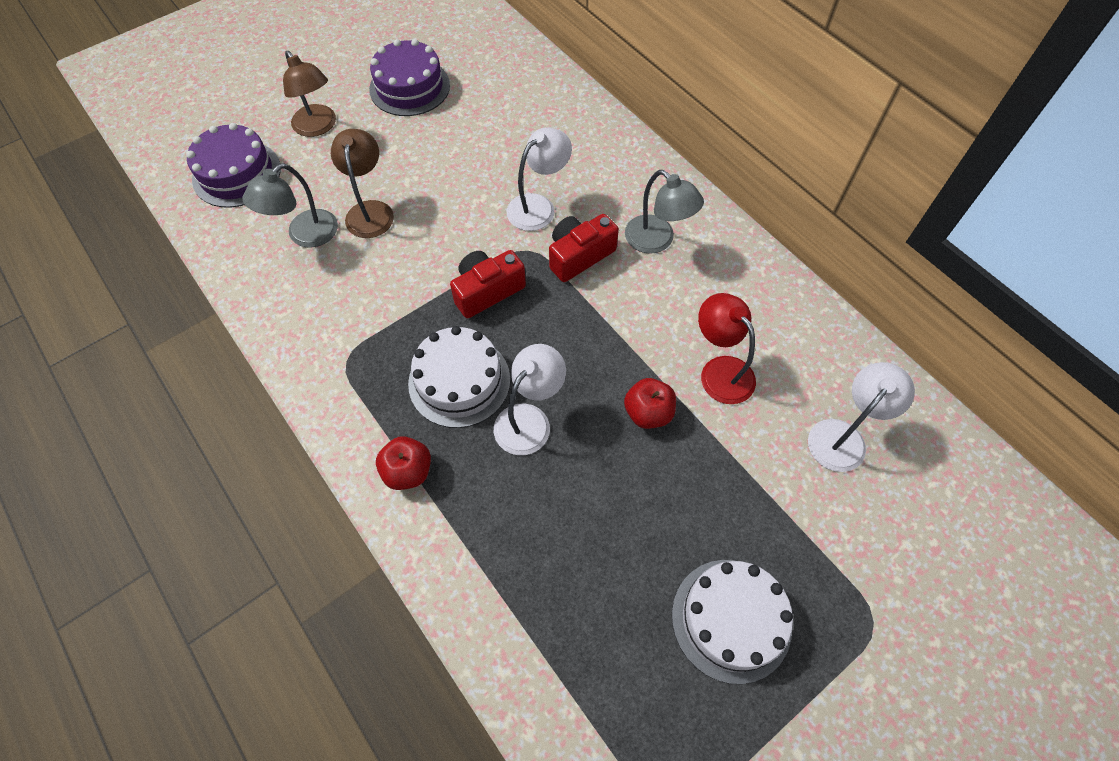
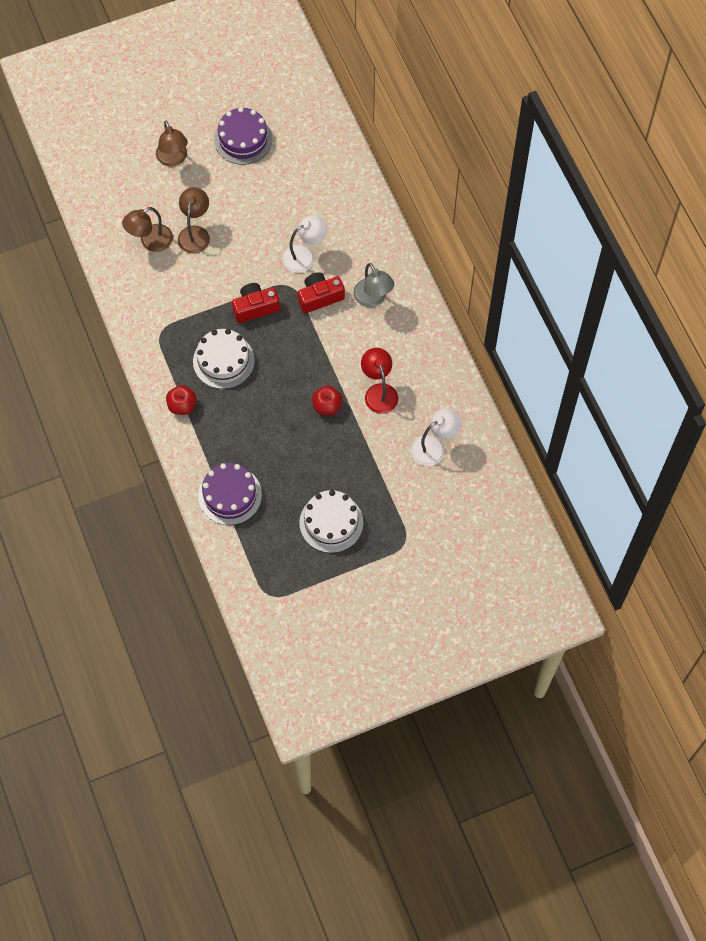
camera: 15 degrees right, 5 degrees up
(236, 174) = (114, 184): purple cake -> purple cake (230, 495)
(305, 235) = (150, 241): grey lamp -> brown lamp
(529, 419) = (258, 393): white lamp -> none

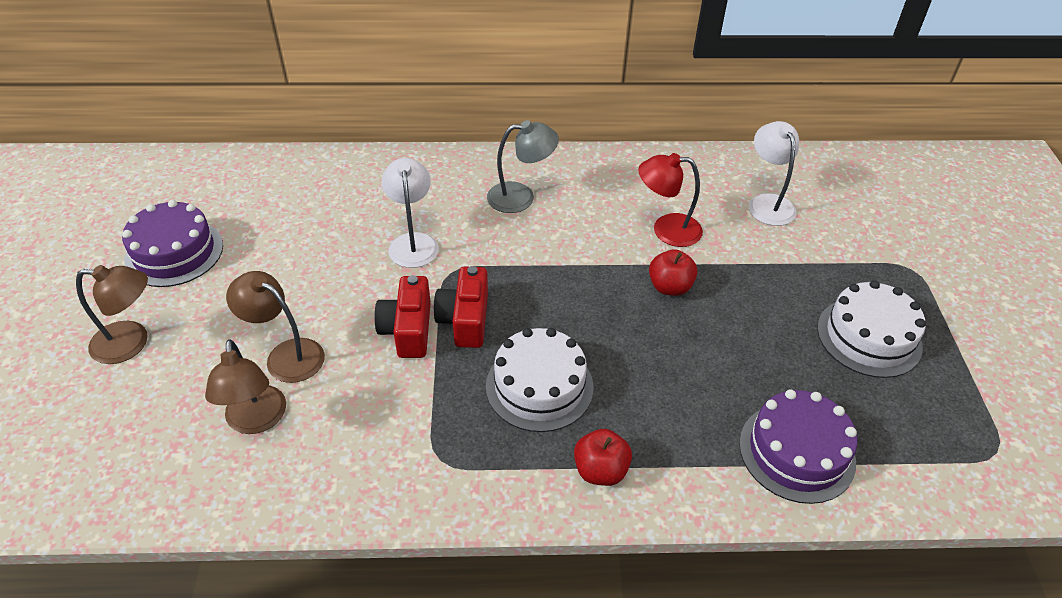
camera: 70 degrees left, 20 degrees down
(320, 297) = (489, 246): red camera -> red camera (408, 330)

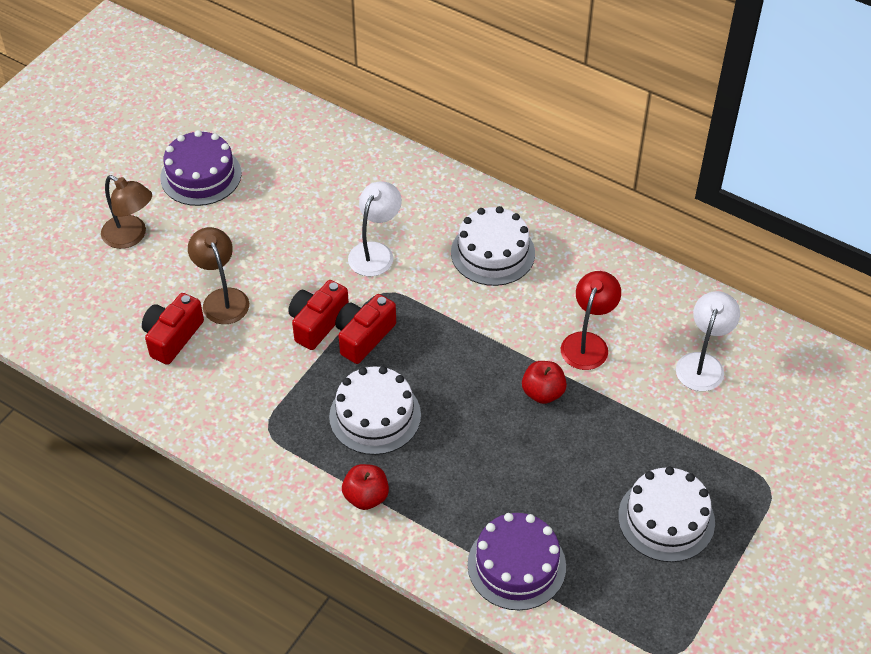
camera: 35 degrees right, 5 degrees up
(256, 421) = (172, 337): brown lamp -> red camera
(521, 197) = (492, 253): grey lamp -> white cake
(666, 230) = (588, 343): red lamp -> red lamp turned 75 degrees clockwise

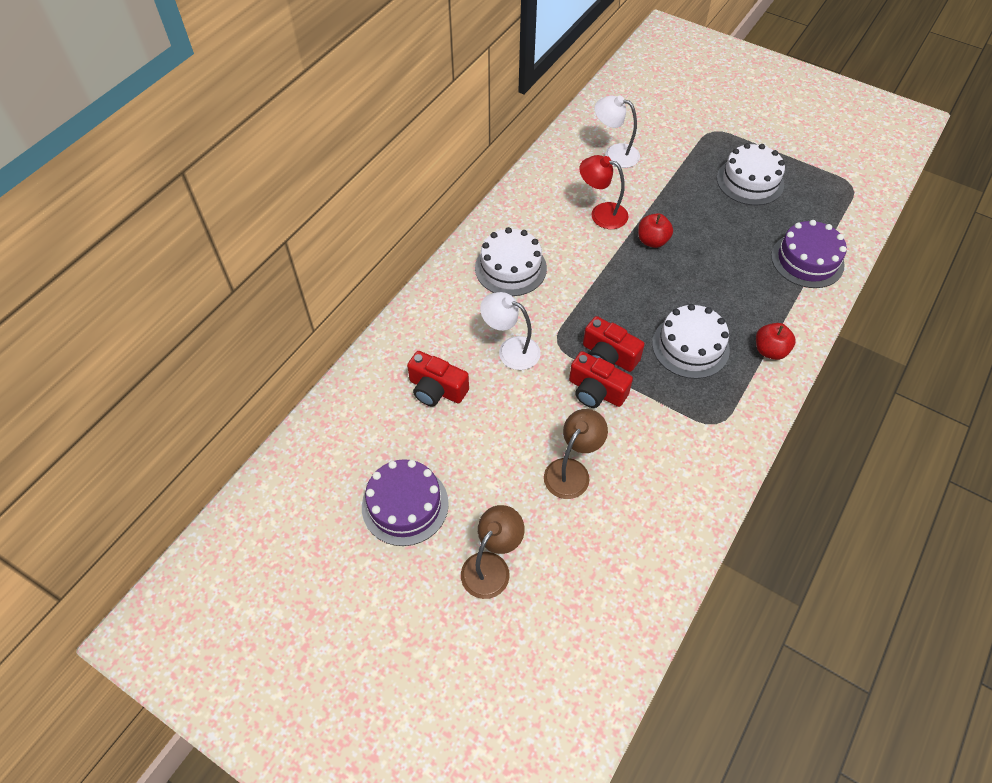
camera: 90 degrees left, 5 degrees up
(172, 337) = (623, 511): red camera -> red camera (436, 389)
(222, 298) = (572, 471): brown lamp -> brown lamp turned 150 degrees clockwise

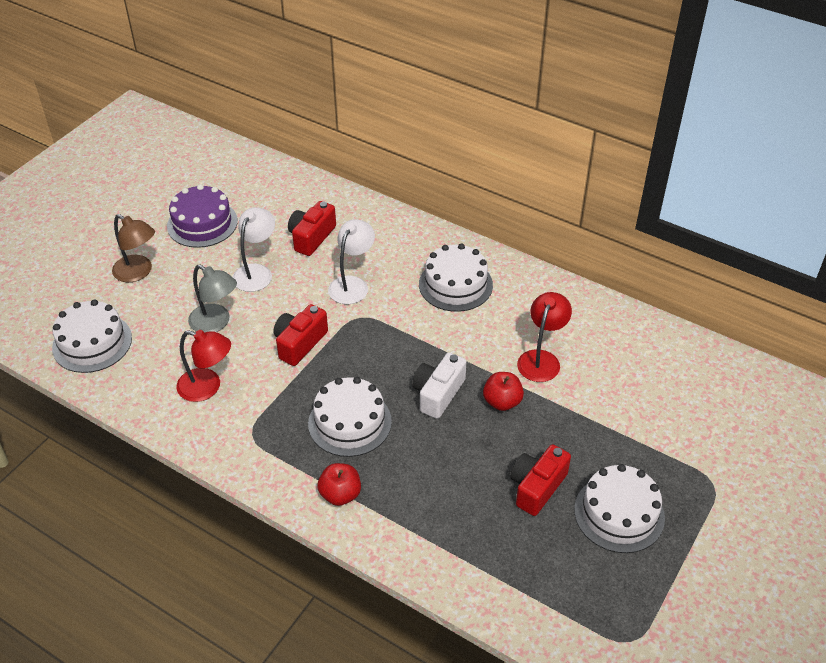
camera: 90 degrees right, 10 degrees down
(572, 471) = (216, 323): brown lamp -> grey lamp
(608, 356) = (341, 354): red camera -> red camera (537, 487)
(610, 599) = (92, 343): none -> white cake
(614, 154) = (645, 376): white lamp -> white lamp (256, 272)
(648, 283) = (438, 393): none -> white camera
(663, 468) = (207, 387): none -> red lamp
(807, 260) = (480, 556): purple cake -> none

